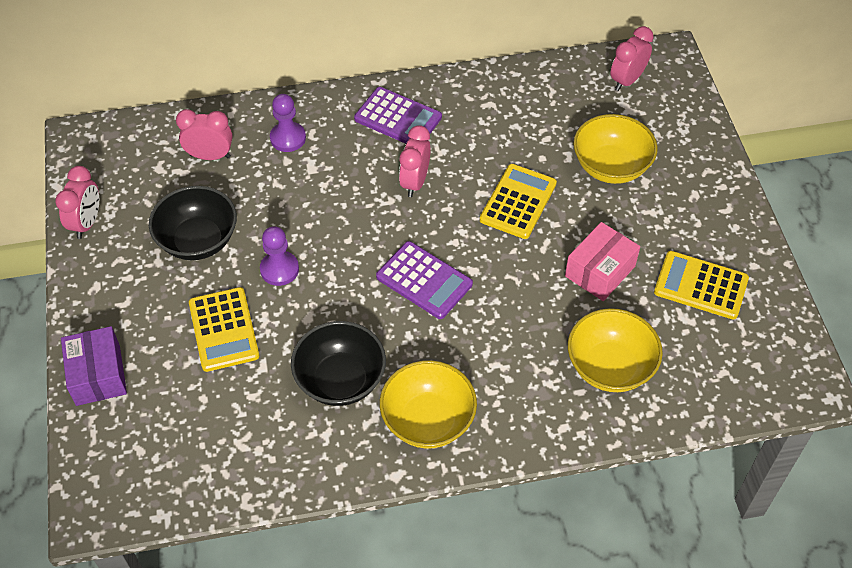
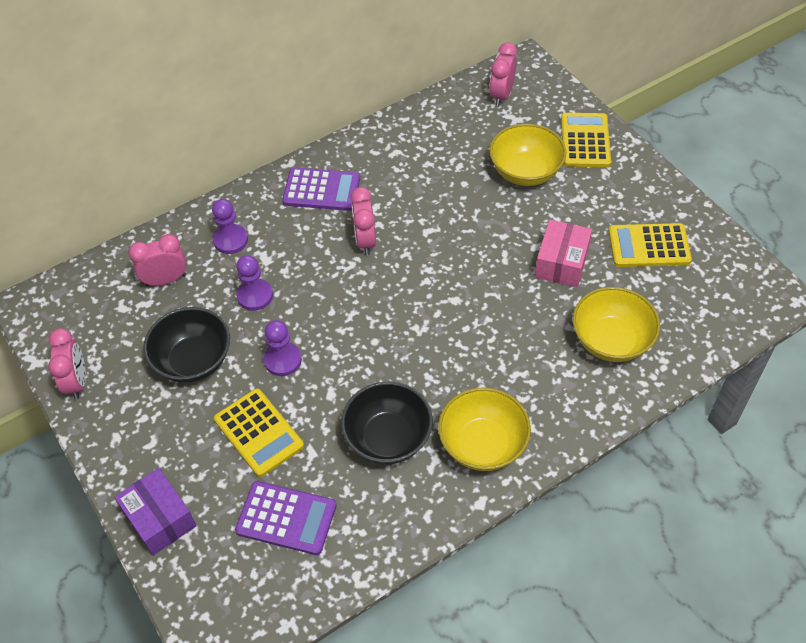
camera: 20 degrees left, 0 degrees up
(284, 199) = (255, 296): none -> purple pawn
(424, 280) = (417, 323): purple calculator -> purple calculator (286, 518)
(518, 202) = (463, 227): yellow calculator -> yellow calculator (585, 141)

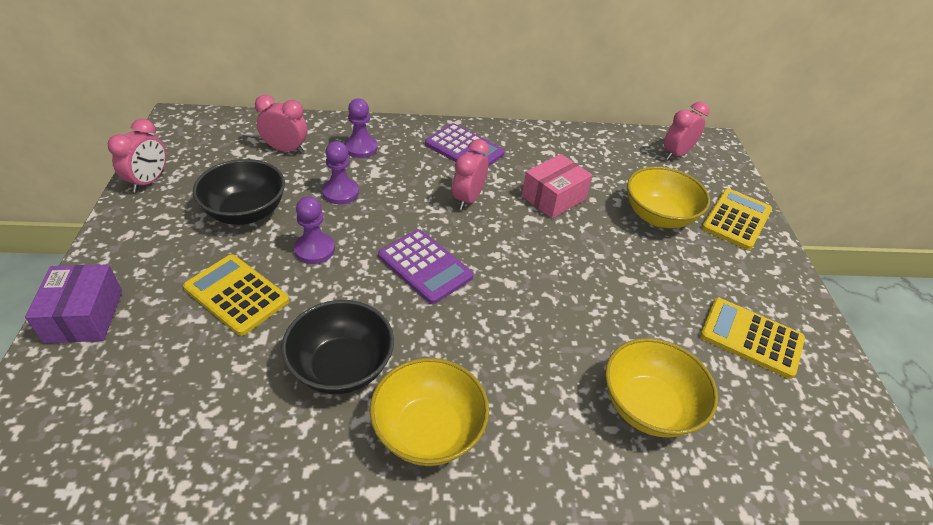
camera: 25 degrees right, 10 degrees down
(259, 432) = (236, 295): yellow calculator -> yellow calculator turned 135 degrees clockwise
(286, 518) = (181, 383): purple calculator -> purple calculator (425, 266)
(561, 263) = (642, 305): pink box -> pink box (553, 197)

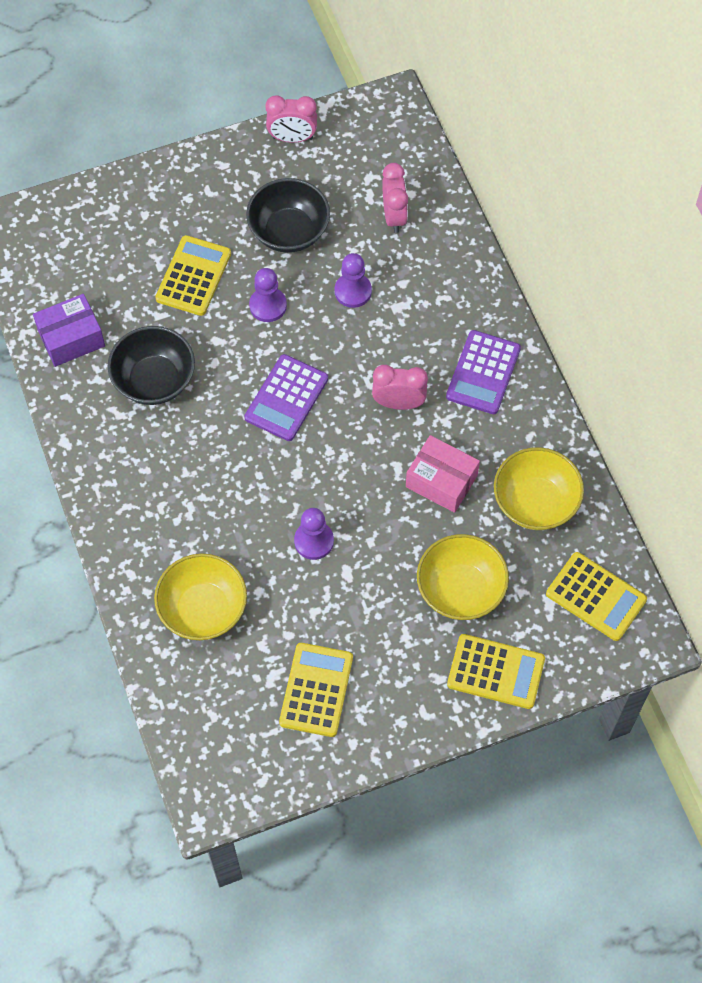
camera: 75 degrees right, 20 degrees up
(84, 316) = (132, 193): purple box -> purple box (71, 338)
(361, 148) = (432, 278): purple pawn -> purple pawn (314, 541)
(428, 431) = (122, 459): yellow bowl -> yellow bowl (535, 502)
(676, 154) = (596, 596): pink clock -> yellow calculator

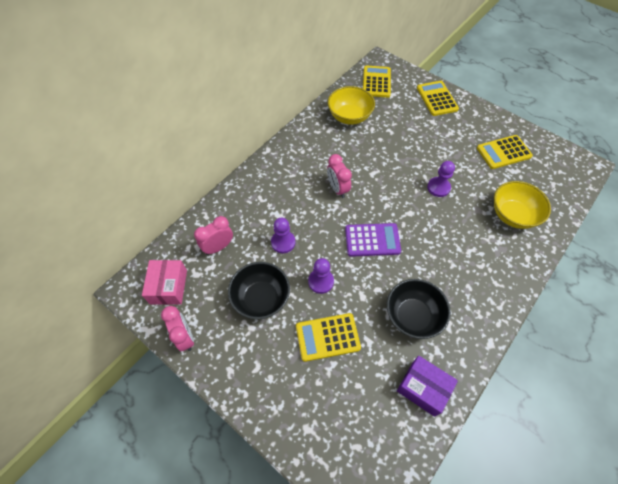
camera: 120 degrees left, 5 degrees down
(441, 481) = (366, 153): pink box -> pink box (168, 287)
(460, 590) = (412, 124): yellow bowl -> none
(483, 373) = (295, 162): purple calculator -> none

